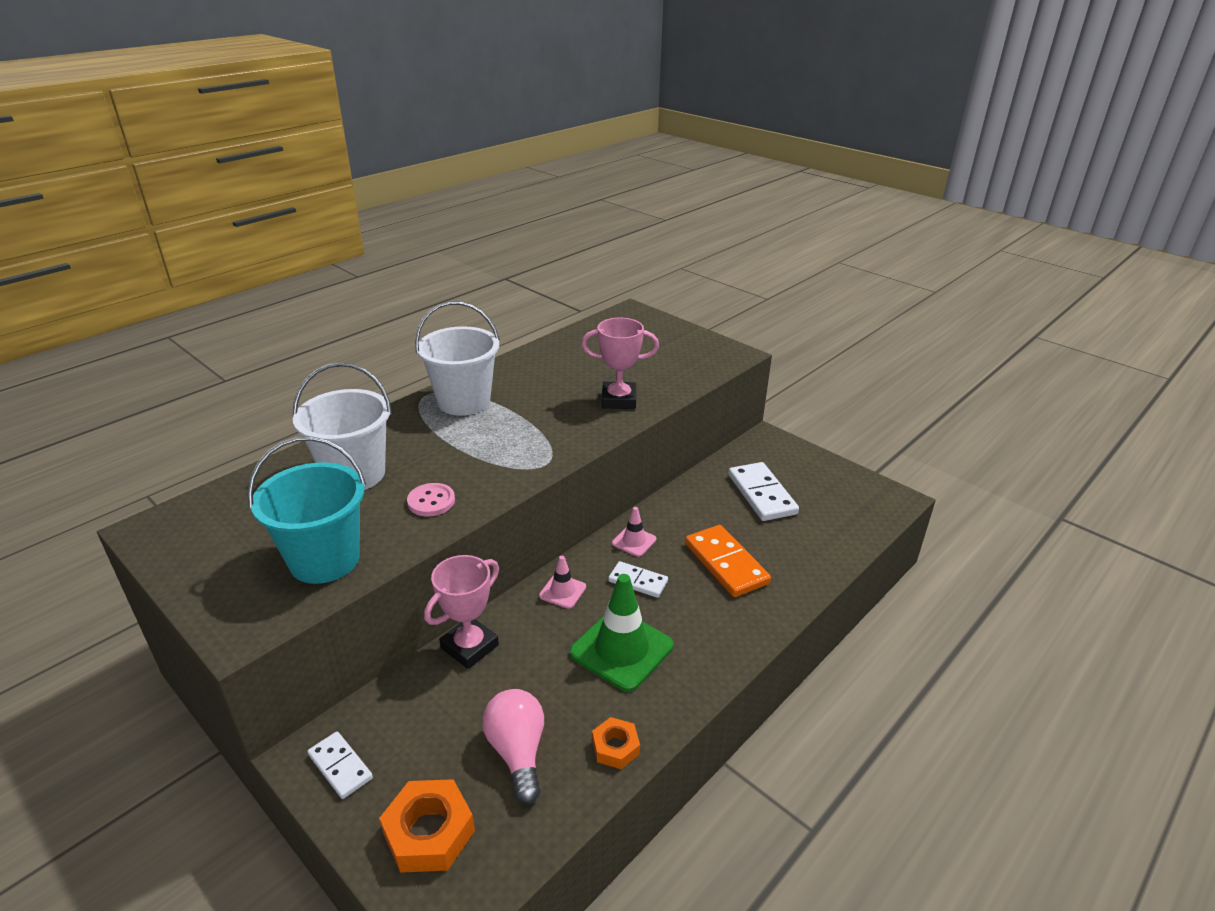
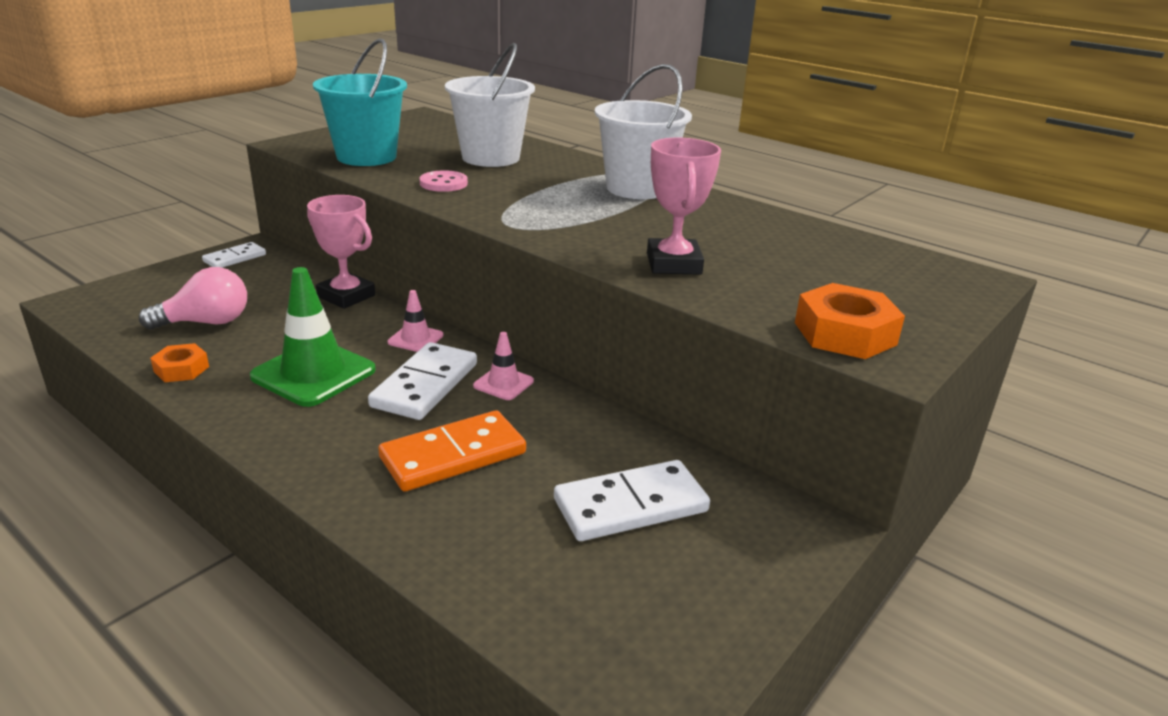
camera: 85 degrees right, 5 degrees down
(429, 832) = (150, 292): orange nut -> orange nut (845, 333)
(638, 581) = (425, 385): white domino -> white domino, size x1.68

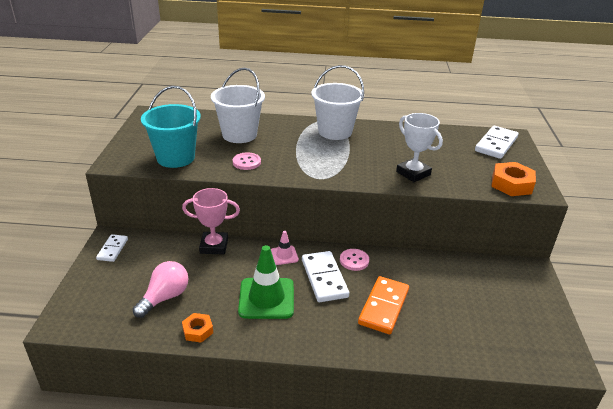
camera: 35 degrees left, 5 degrees up
(503, 383) = (354, 260): pink traffic cone -> pink button
(630, 505) = (470, 292): white domino -> white domino (496, 144)
(673, 264) = (413, 173): pink trophy -> white trophy

